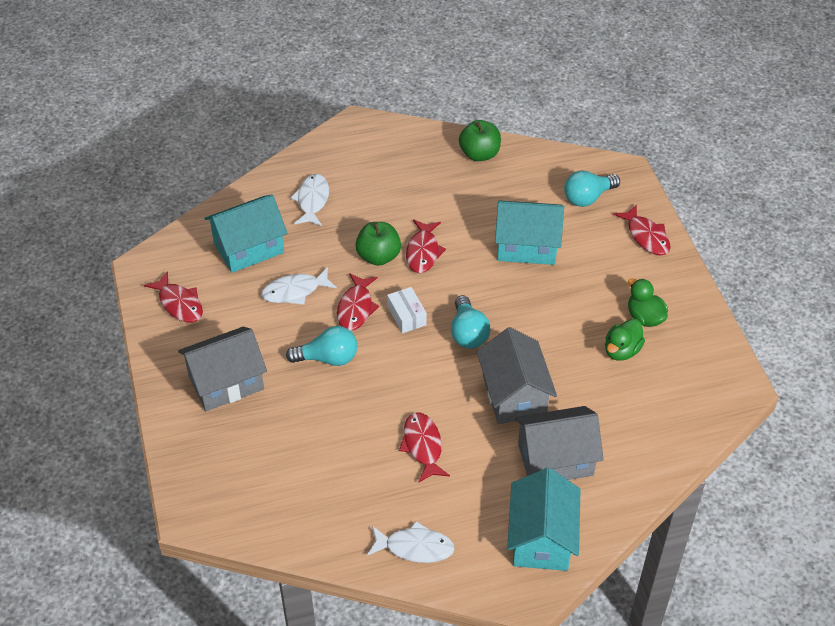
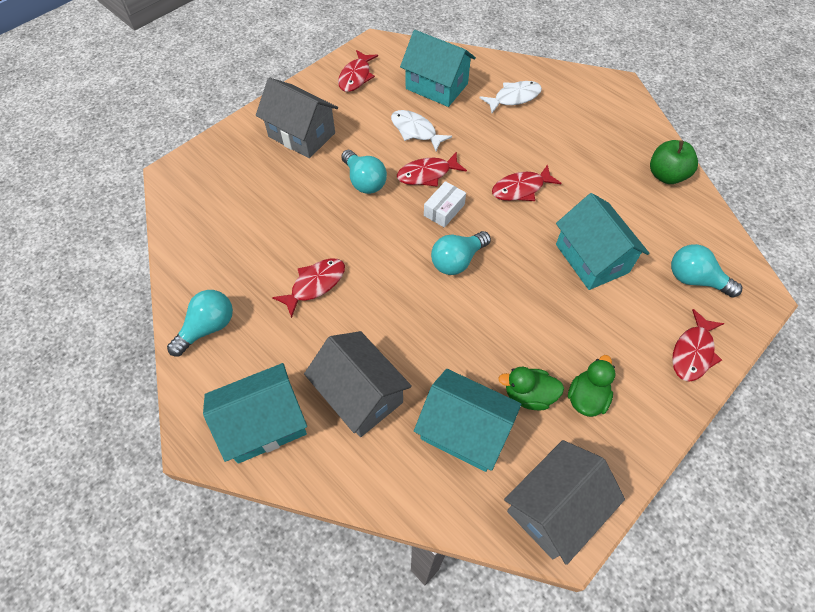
camera: 60 degrees right, 10 degrees up
(378, 256) = (491, 163): green apple -> none
(415, 547) = (208, 328): white fish -> turquoise light bulb
(514, 395) = (412, 327): grey house -> grey house (554, 508)
(627, 405) = (464, 430): none -> turquoise house

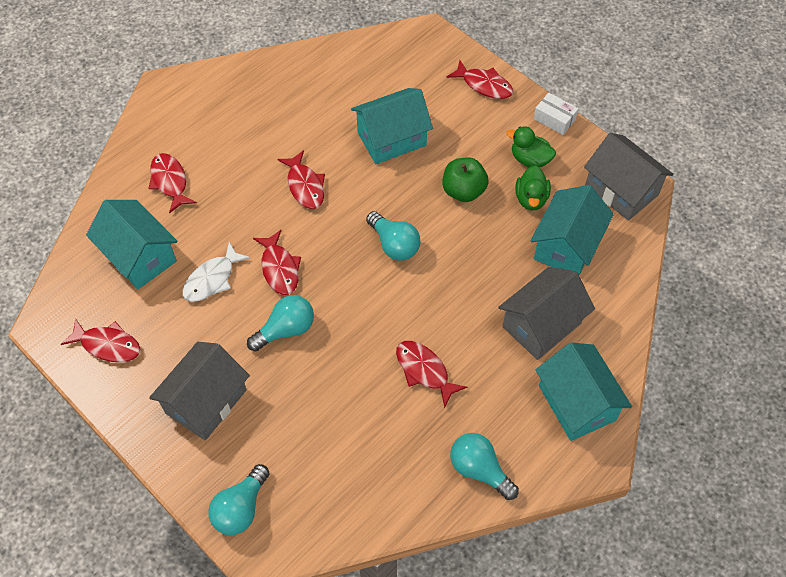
camera: 90 degrees left, 0 degrees up
(436, 86) = (139, 256): turquoise house -> turquoise house turned 75 degrees counterclockwise
(444, 210) = (330, 254): white box -> white box (554, 119)
(514, 98) = (170, 182): white fish -> red fish
(666, 175) = (294, 70): green apple -> green apple (463, 191)
(695, 279) = (414, 71): turquoise light bulb -> turquoise light bulb (241, 508)

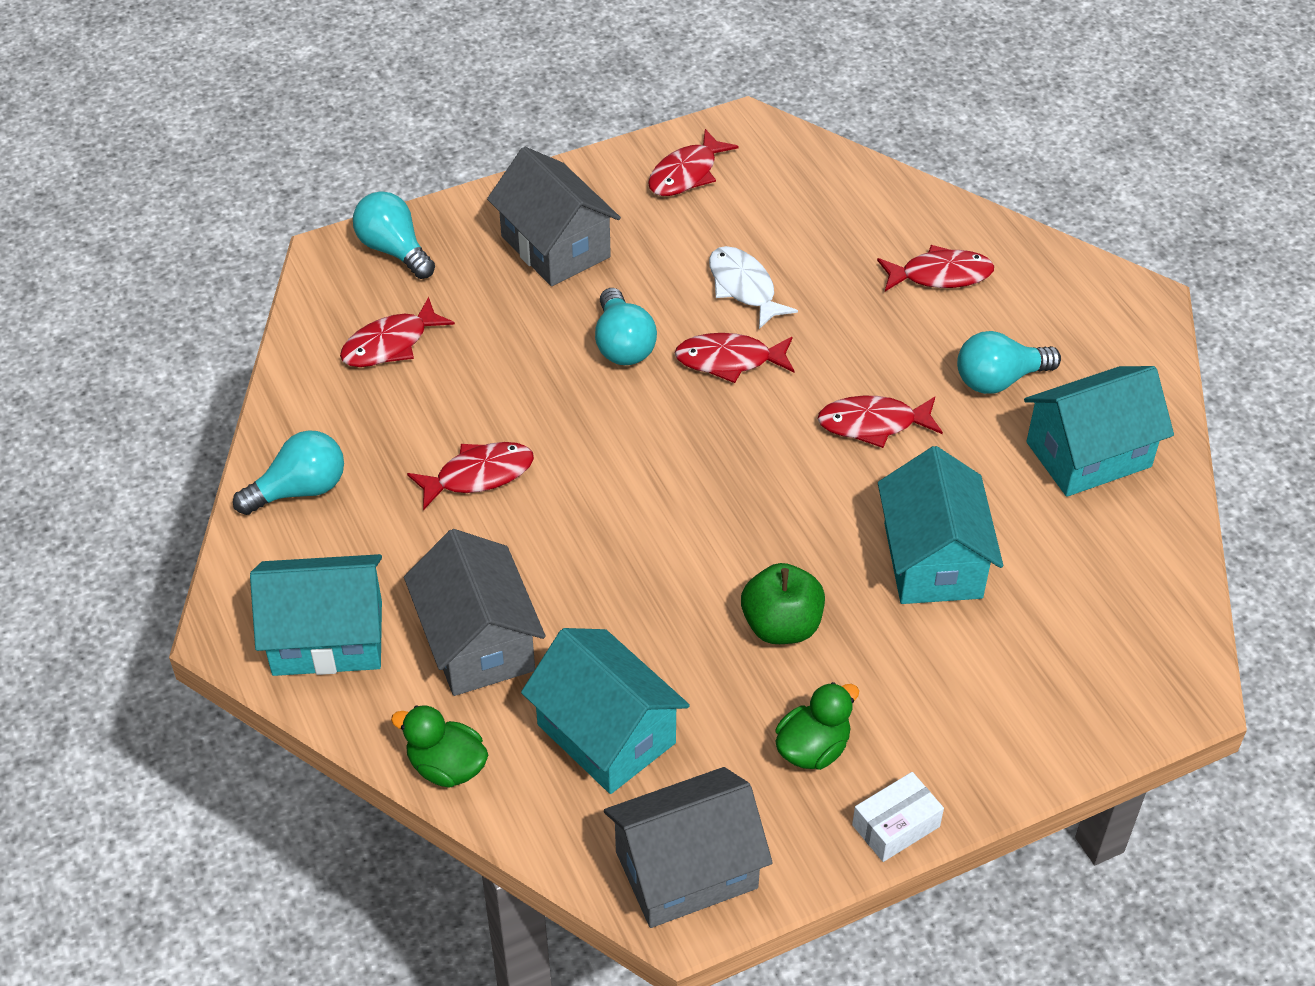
camera: 110 degrees right, 10 degrees down
(139, 256) = (815, 223): turquoise house -> turquoise house (1088, 454)
(394, 244) = (713, 502): turquoise light bulb -> turquoise light bulb (999, 380)
(484, 85) = (1019, 740): red fish -> red fish (390, 344)
(531, 199) = (726, 718): green duck -> green duck (446, 766)

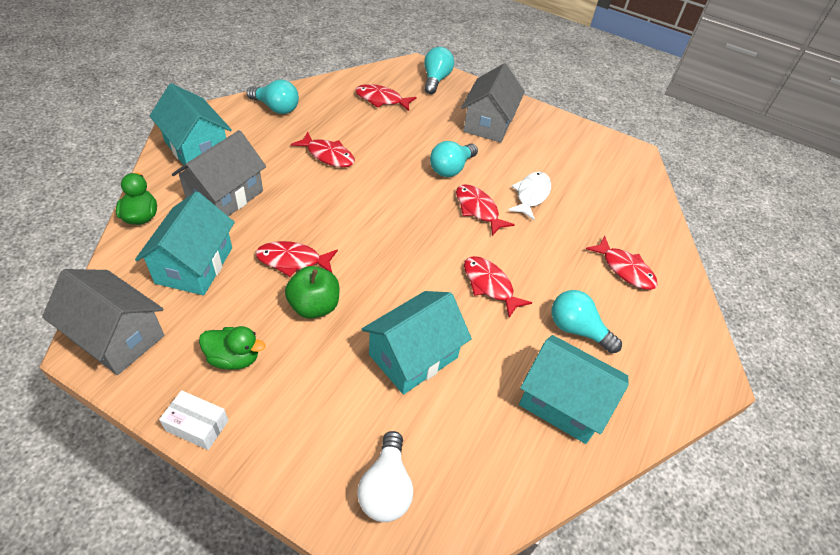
camera: 50 degrees right, 0 degrees up
(686, 174) = (581, 145): red fish -> red fish (293, 260)
(1095, 674) = (386, 488): none -> white light bulb

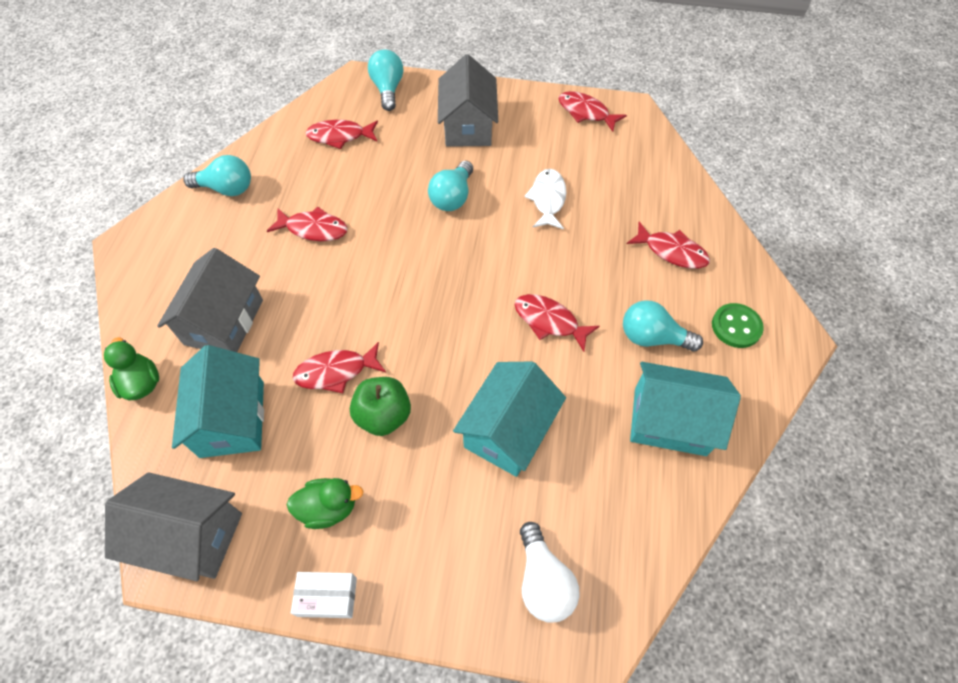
camera: 15 degrees left, 10 degrees up
(197, 149) = (161, 274): turquoise house -> none
(478, 210) = (501, 237): red fish -> red fish (586, 112)
(660, 348) = (736, 327): none -> green button

